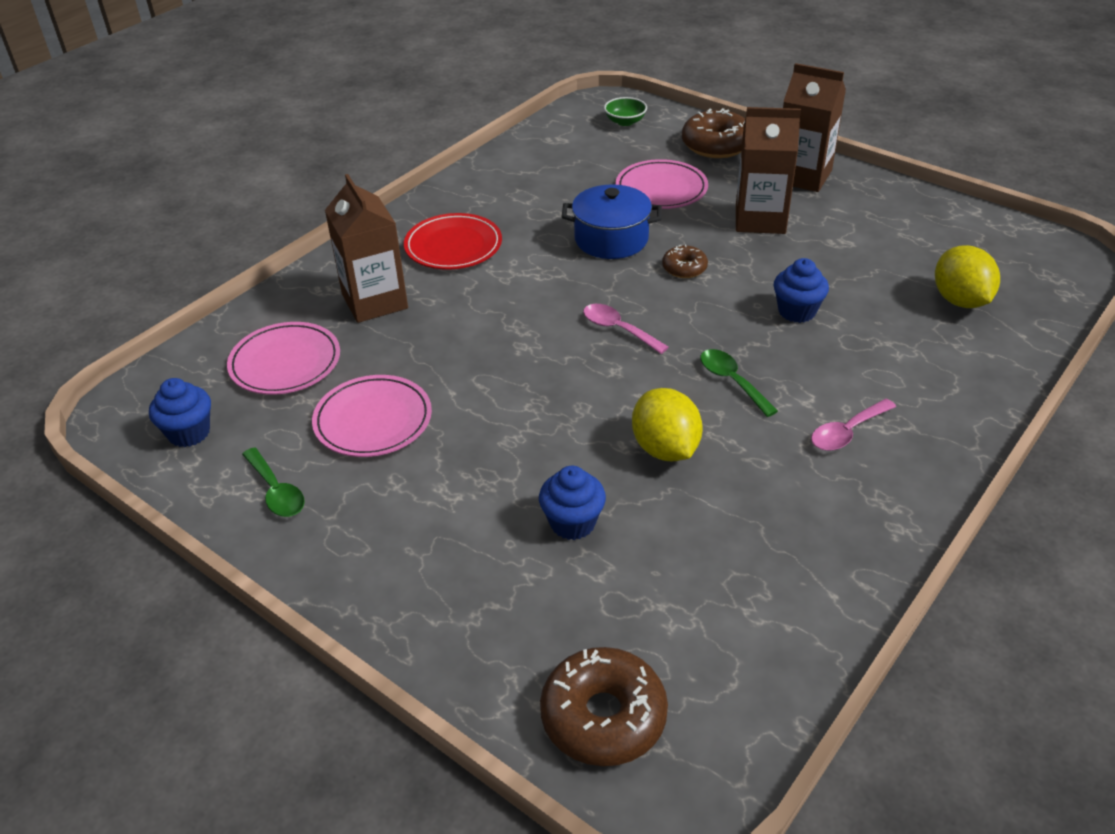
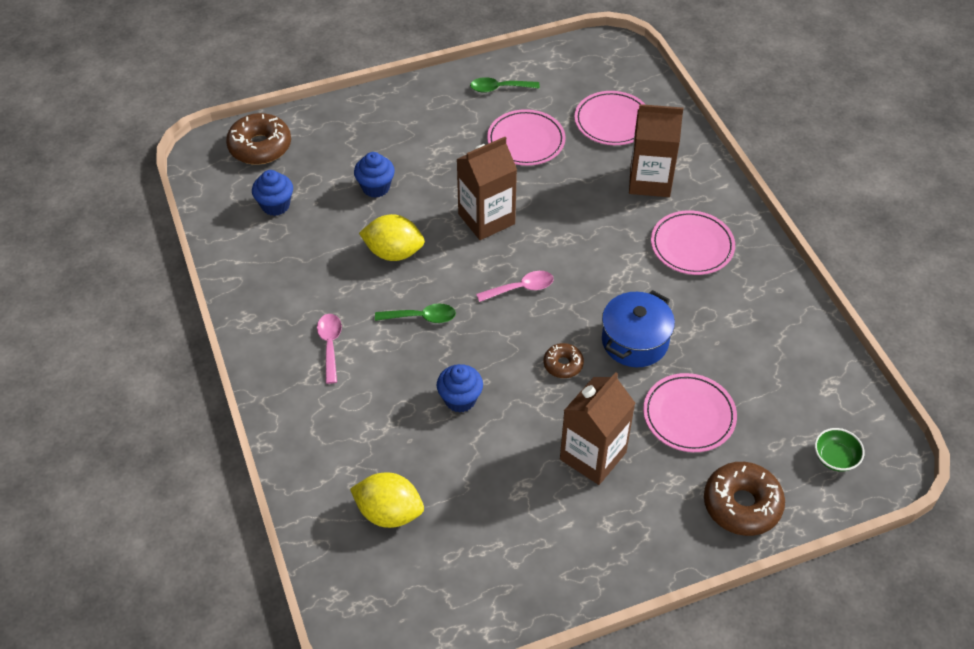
camera: 120 degrees right, 10 degrees up
(189, 433) = (576, 69): blue cupcake -> blue cupcake (275, 205)
(453, 246) = (692, 246): red plate -> pink plate
(802, 176) = (639, 536): brown carton -> brown carton (486, 219)

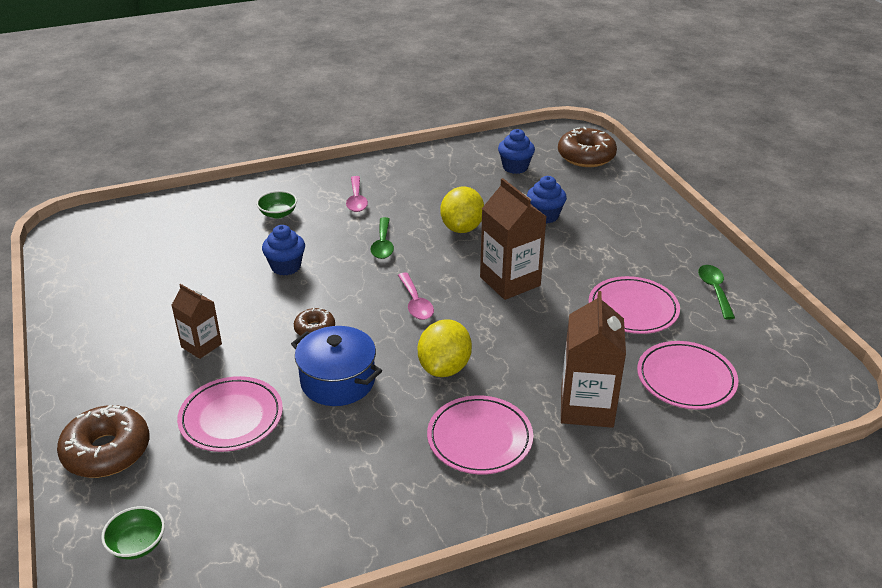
camera: 90 degrees right, 15 degrees down
(330, 345) = (356, 200): pink spoon -> pink spoon turned 90 degrees clockwise
(354, 418) = (278, 214): none -> green bowl
(389, 512) = (182, 233): yellow lemon -> yellow lemon (444, 367)
(593, 456) = (201, 345): brown carton -> brown carton, size x0.60

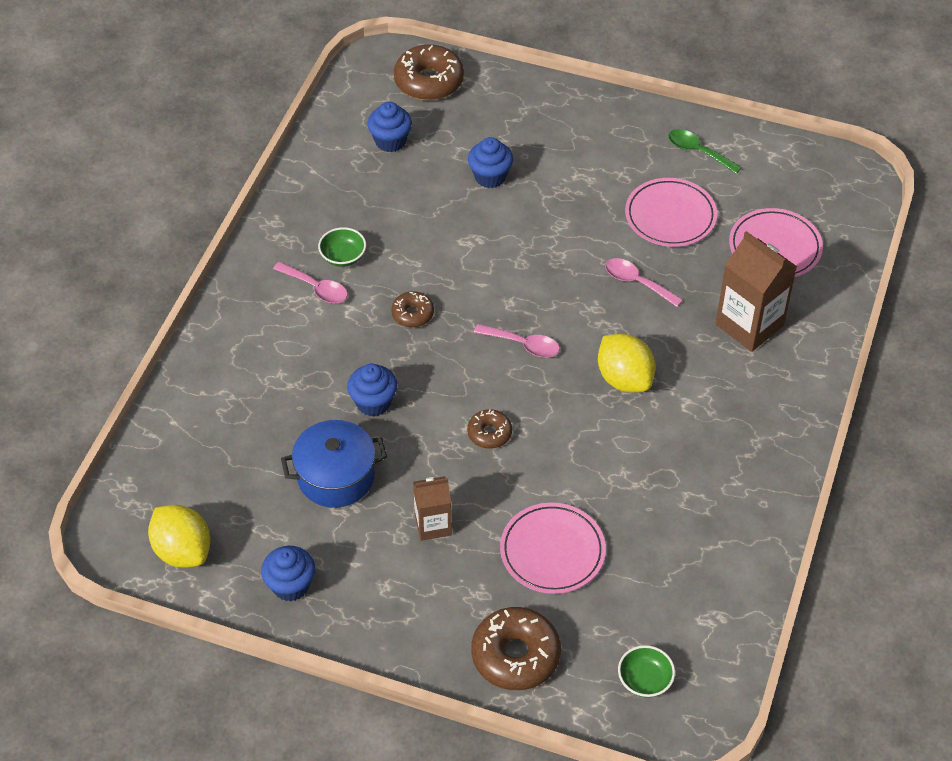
camera: 50 degrees left, 15 degrees up
(89, 311) = (290, 585): none -> blue cupcake
(278, 214) = (274, 360): green bowl -> green bowl (343, 257)
(338, 381) = (574, 456): blue pot -> blue pot (336, 476)
(383, 244) = (412, 314): green spoon -> brown donut
(462, 228) = (446, 243): yellow lemon -> yellow lemon (183, 551)
(479, 438) = (723, 409): pink plate -> none
(510, 281) = (558, 265): brown carton -> none
(546, 326) = (637, 282): none -> pink spoon

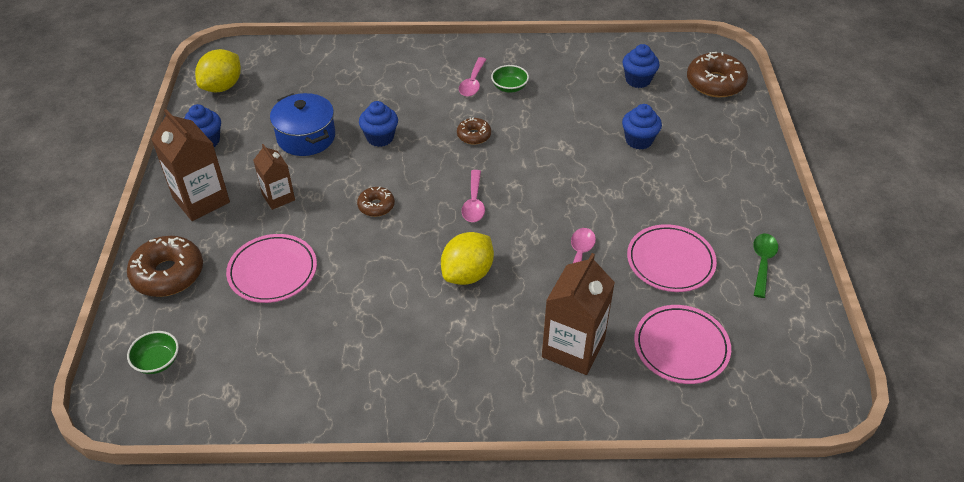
camera: 70 degrees right, 5 degrees down
(402, 605) = (201, 200): none -> brown carton

